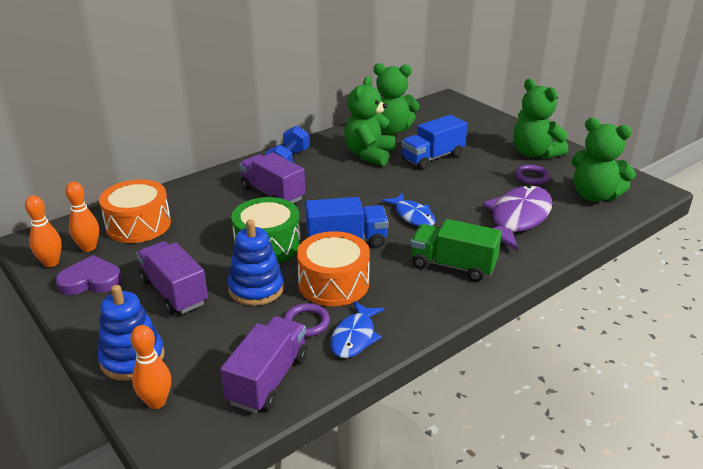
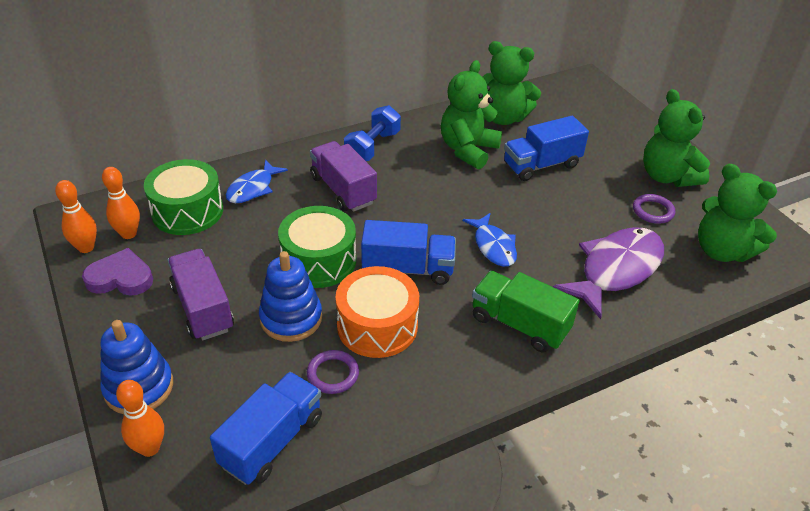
camera: 10 degrees right, 10 degrees up
(138, 225) = (187, 211): orange drum -> green drum
(268, 379) = (272, 441): purple truck -> blue truck
(354, 337) = (380, 403): blue fish -> blue fish (253, 188)

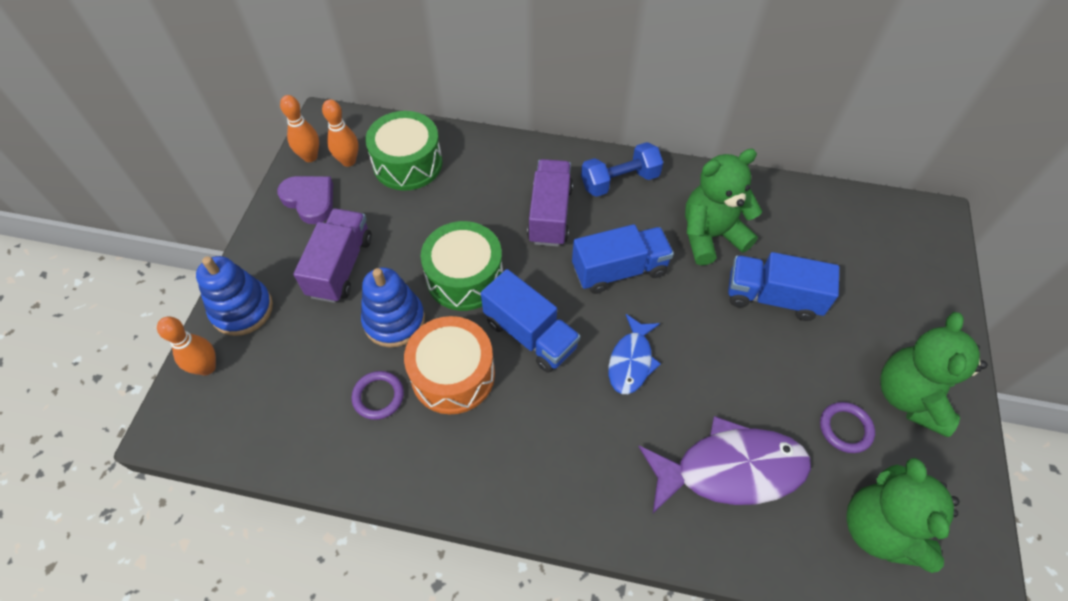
camera: 40 degrees right, 15 degrees up
(253, 188) = (477, 169): blue fish -> none
(272, 441) = (285, 424): blue truck -> blue truck (619, 270)
(503, 117) = (787, 217): green teddy bear -> none
(519, 324) = (575, 461): green truck -> none

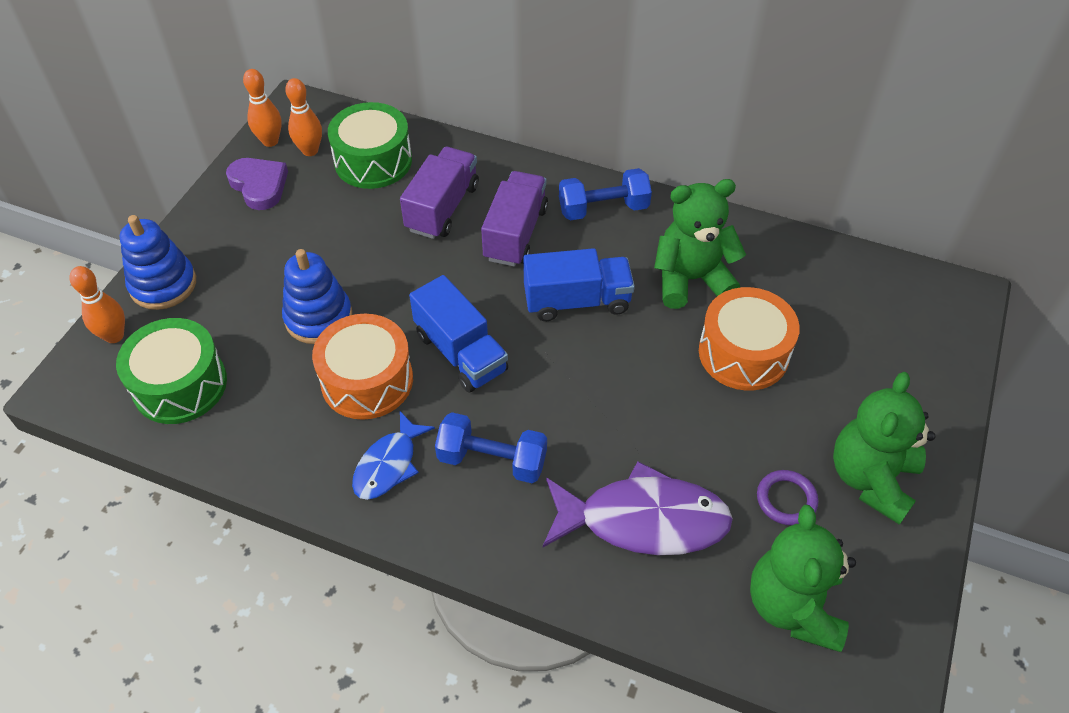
camera: 10 degrees right, 5 degrees down
(341, 267) = (275, 256): purple truck -> purple truck (442, 208)
(378, 396) = (283, 390): purple ring -> none
(464, 277) = (405, 285): green drum -> green drum (180, 385)
(584, 434) = (492, 460): none -> blue dumbbell
(631, 361) = (564, 395): blue fish -> blue fish (388, 464)
(772, 297) = (743, 353): blue truck -> orange drum

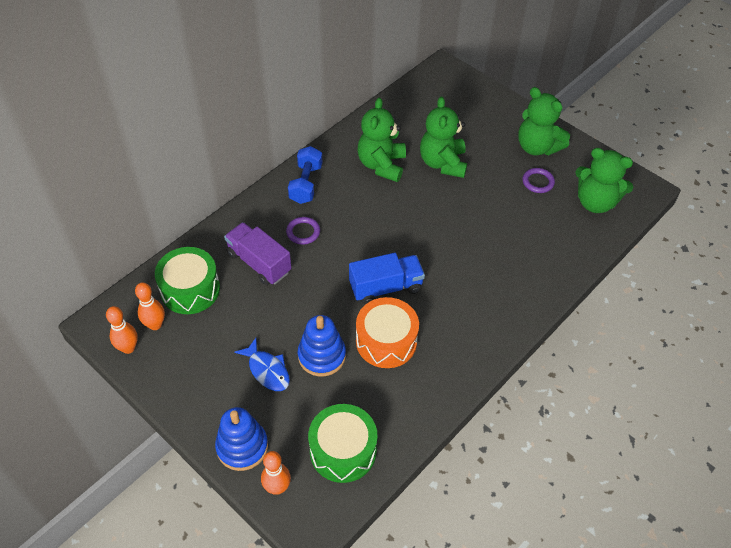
camera: 70 degrees left, 0 degrees up
(259, 185) = (173, 365): purple heart -> none
(388, 464) = (453, 345): blue fish -> blue fish (267, 370)
(492, 460) = (469, 295): blue dumbbell -> none
(515, 234) = (303, 232): purple truck -> purple ring
(577, 301) = (372, 220): blue truck -> none
(643, 520) = (530, 241): purple fish -> none
(743, 353) = (442, 163): orange drum -> green teddy bear

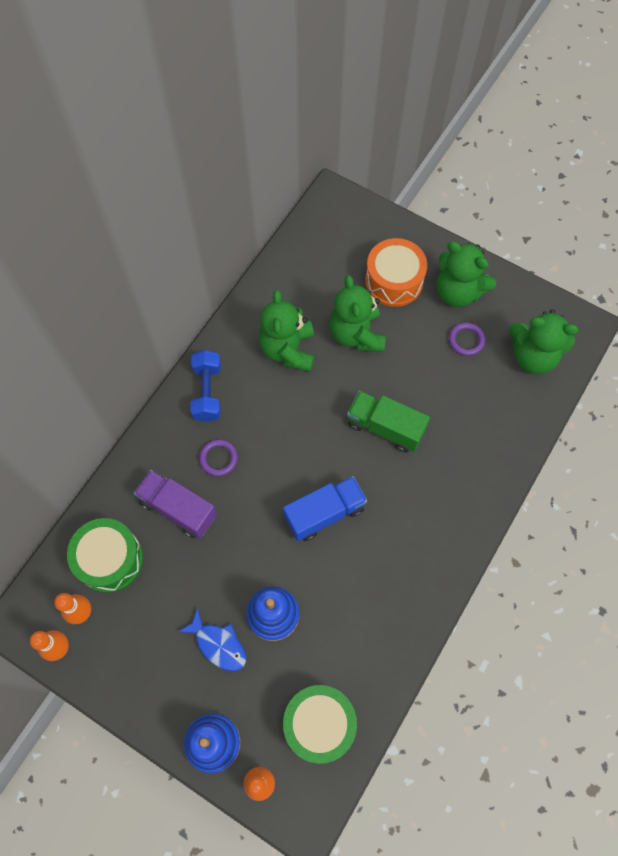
camera: 10 degrees left, 15 degrees up
(386, 341) = (338, 582): orange drum -> orange drum (394, 281)
(453, 233) = (385, 427): none -> green truck

